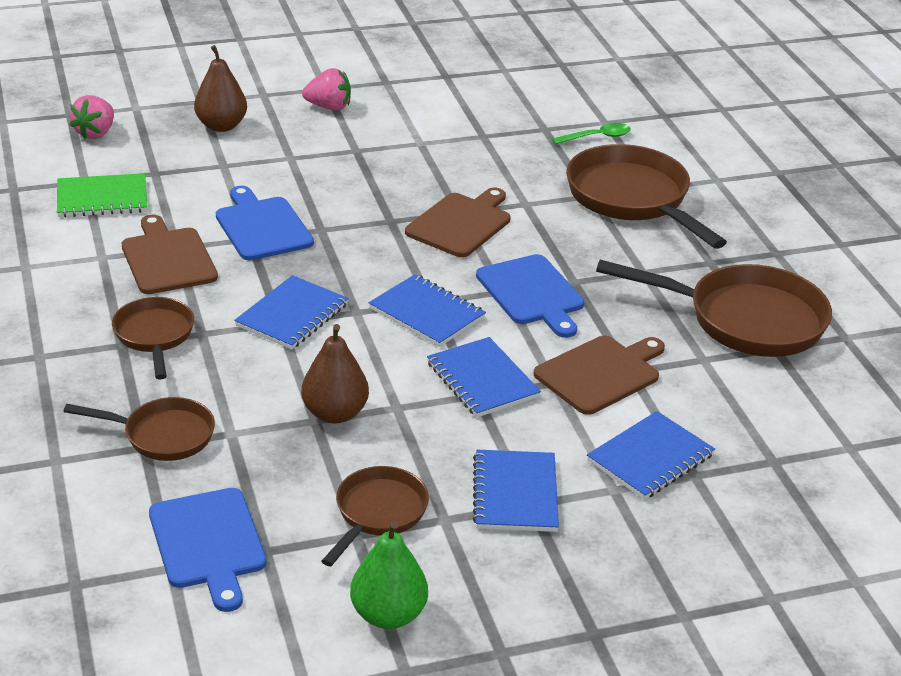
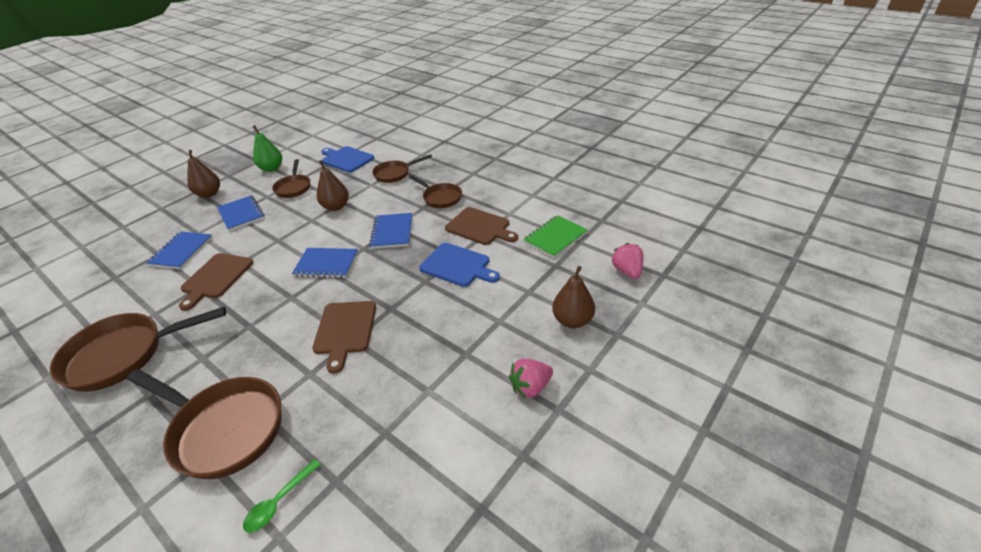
camera: 150 degrees right, 5 degrees up
(482, 380) = (278, 247): blue notebook -> none
(532, 293) = (273, 304): blue cutting board -> none
(564, 602) = (209, 194): none -> brown pear

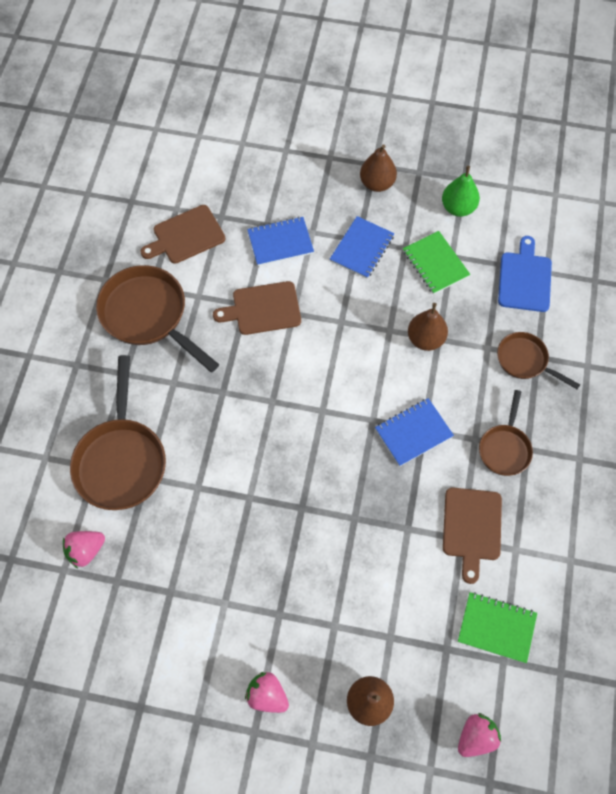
camera: 60 degrees right, 25 degrees up
(279, 502) = (86, 550): green spoon -> pink strawberry
(293, 187) = (435, 263): brown pan -> green notebook
(326, 264) = (331, 400): blue notebook -> none
(345, 330) = (256, 483): brown cutting board -> brown cutting board (186, 236)
(457, 265) = (393, 539): blue cutting board -> none

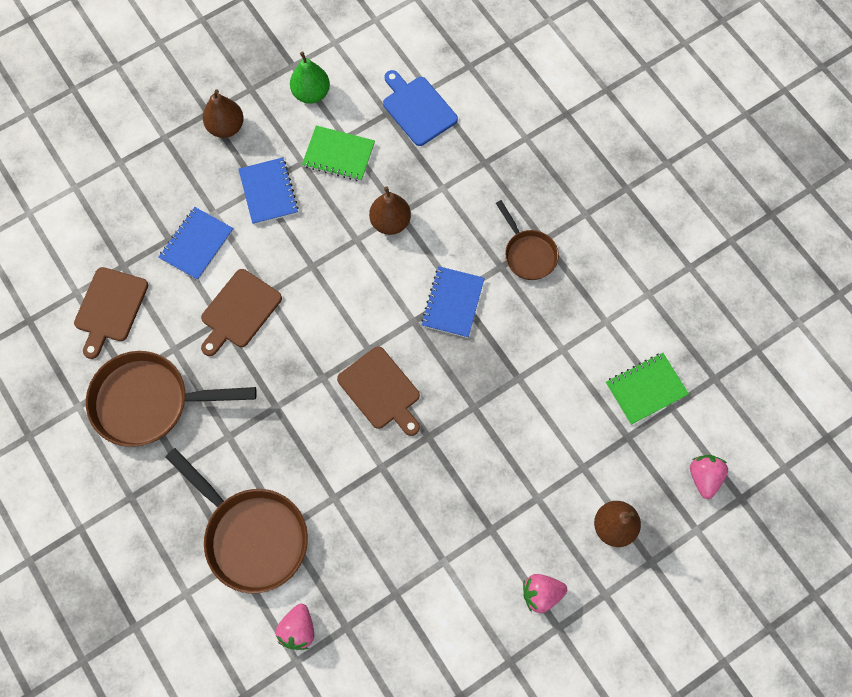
camera: 45 degrees left, 5 degrees up
(471, 528) = (562, 334): brown cutting board -> brown cutting board (381, 390)
(525, 361) = (479, 173): brown pan -> none

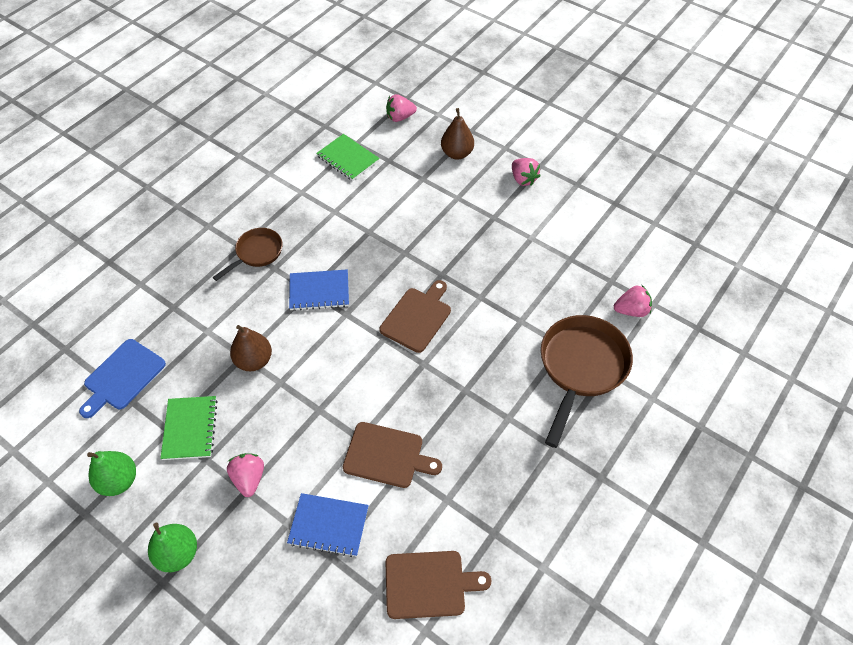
camera: 110 degrees left, 15 degrees down
(149, 402) = (508, 500): brown pan -> none
(226, 127) = (178, 553): brown pear -> green pear
(268, 192) = (249, 478): blue notebook -> pink strawberry

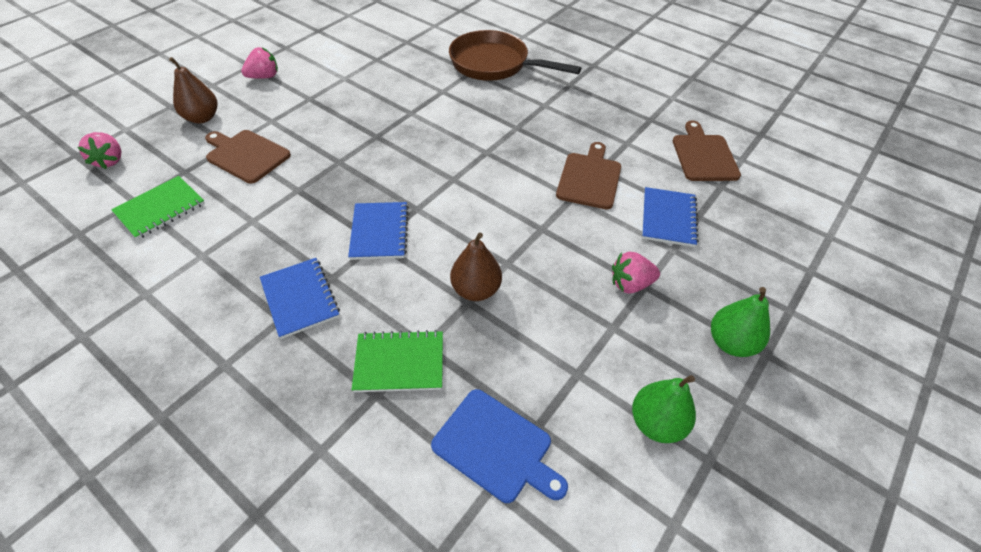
camera: 90 degrees left, 5 degrees down
(190, 428) = (574, 349): green notebook -> green notebook (399, 363)
(256, 253) = (300, 298): brown pan -> blue notebook
(417, 317) = (429, 154): brown cutting board -> brown cutting board (246, 155)
(631, 310) = (439, 36): pink strawberry -> none

